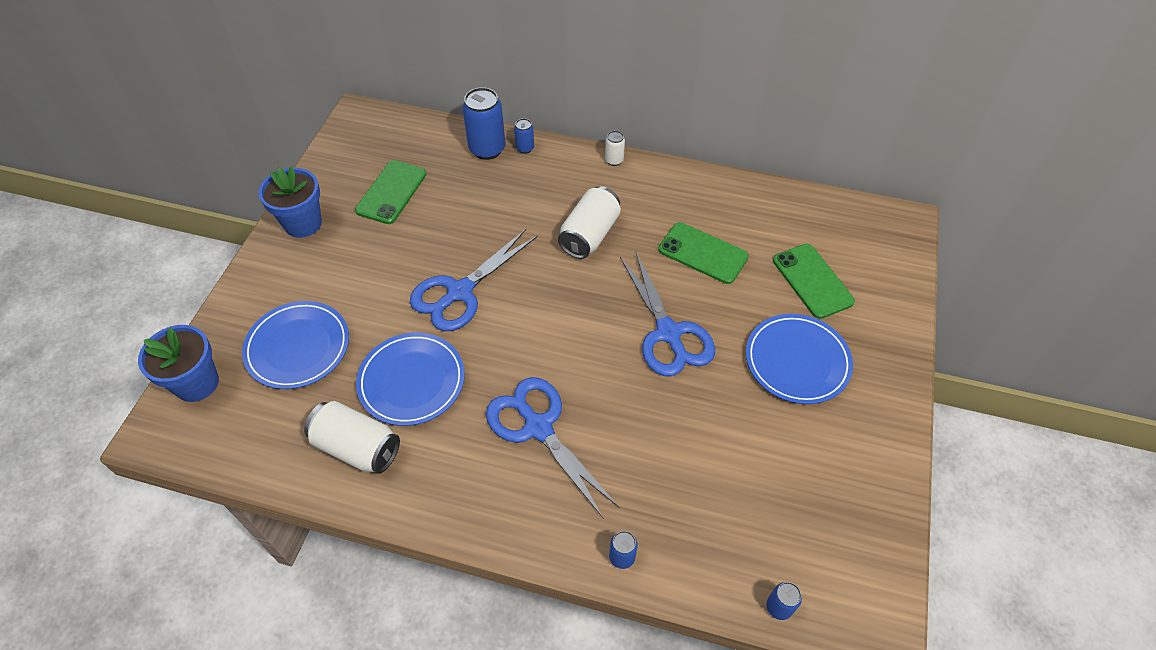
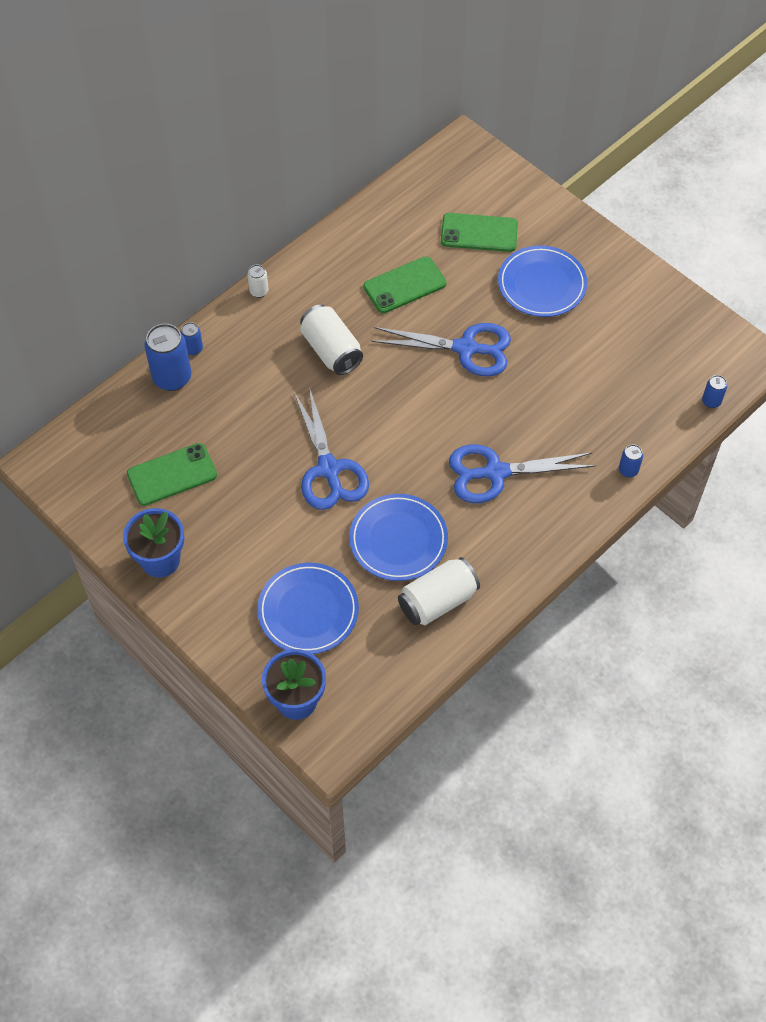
camera: 60 degrees left, 5 degrees up
(391, 192) = (172, 474): green phone -> green phone turned 75 degrees counterclockwise

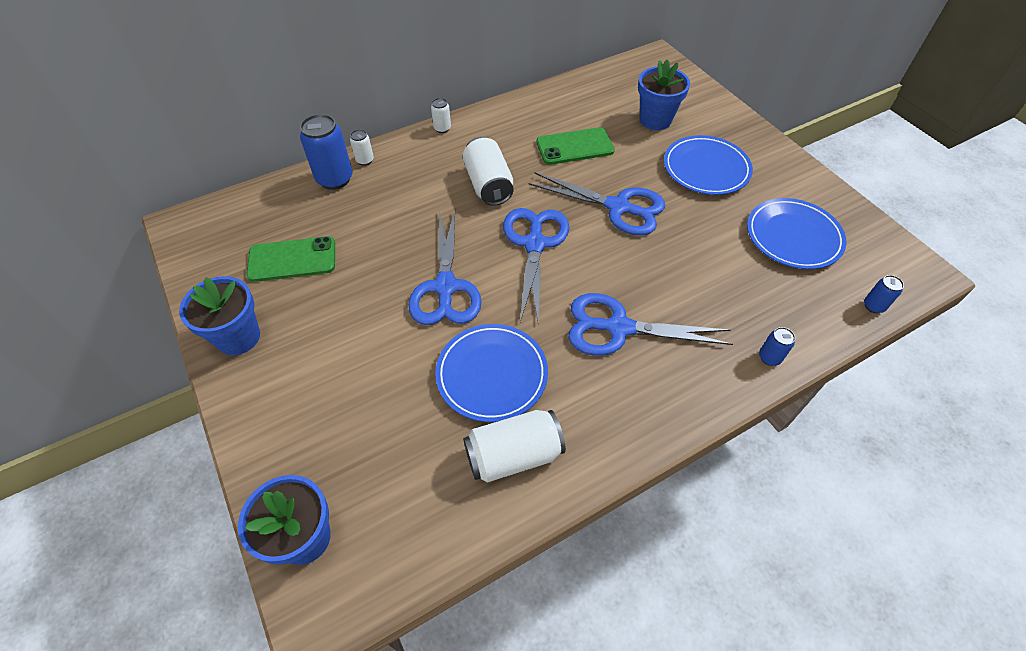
camera: 15 degrees right, 5 degrees down
(193, 349) = (365, 160): blue can -> white can
(308, 611) = (364, 430): blue plate -> blue plate (793, 236)
(397, 407) = (534, 244): none -> blue scissors
(479, 233) = (655, 120): green phone -> blue flower pot

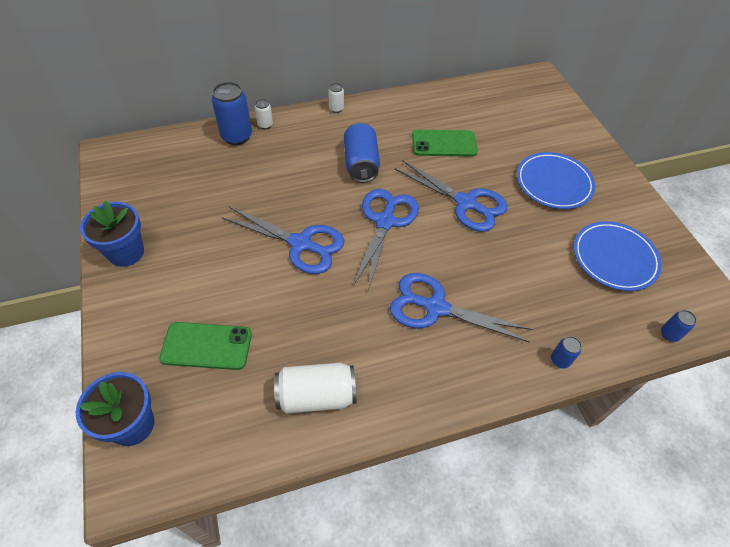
camera: 10 degrees right, 0 degrees up
(292, 259) = (185, 197): green phone -> green phone (207, 346)
(445, 287) = (300, 244): blue scissors -> blue scissors turned 75 degrees counterclockwise
(488, 185) = (361, 164): white can -> blue can
(492, 374) = (318, 325): blue plate -> none
(655, 120) = (521, 132): blue flower pot -> none

